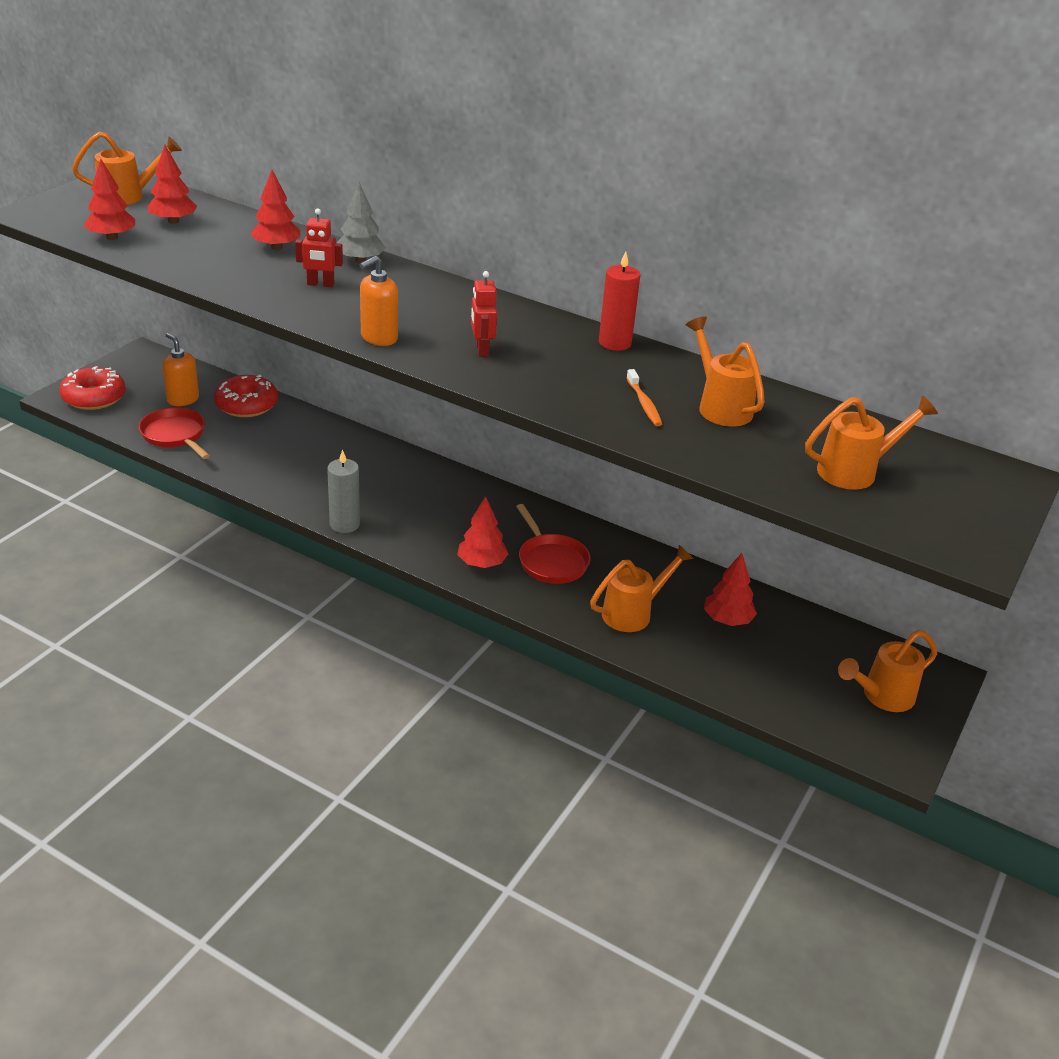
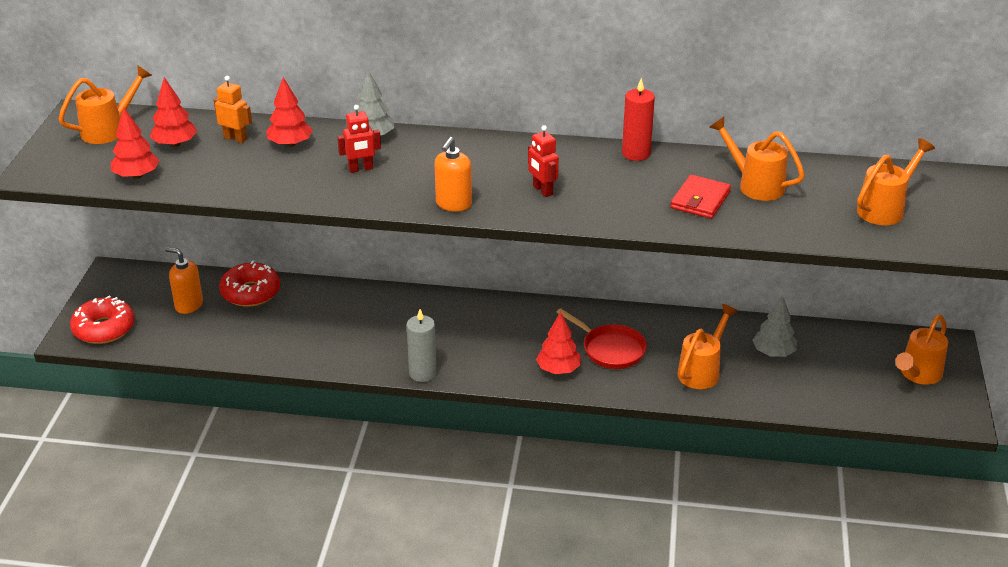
camera: 20 degrees left, 0 degrees up
(175, 435) = (210, 341): red pan -> none
(232, 230) = (235, 138): none -> orange robot
(644, 404) = (700, 200): orange toothbrush -> red wallet
(727, 620) = (773, 353): red tree -> grey tree

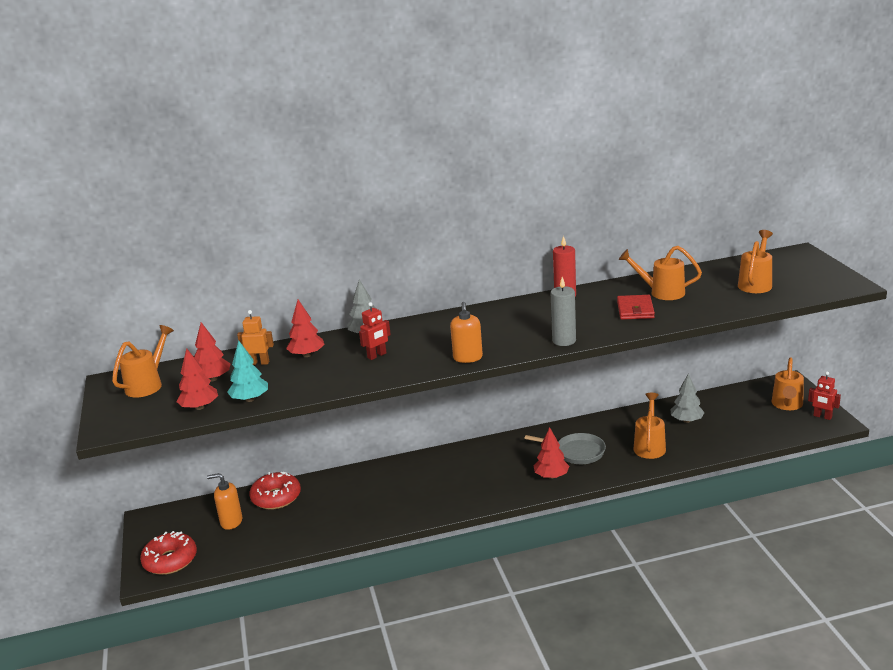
camera: 20 degrees left, 10 degrees down
(191, 182) = (250, 399): none -> turquoise tree
(423, 373) = (454, 510): grey candle -> grey candle (564, 341)
(542, 190) = (523, 333): red robot -> red robot (822, 416)
(610, 349) = (577, 452): red pan -> grey pan

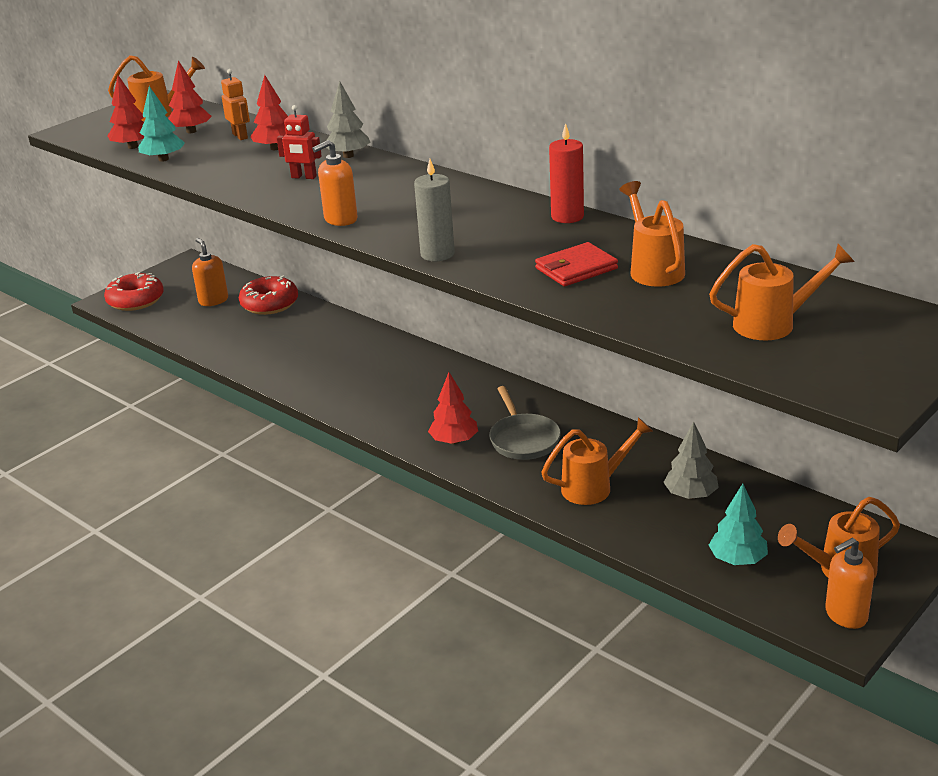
camera: 55 degrees right, 5 degrees up
(755, 428) = (737, 560): none -> turquoise tree
(822, 416) = (845, 615): red robot -> orange soap dispenser

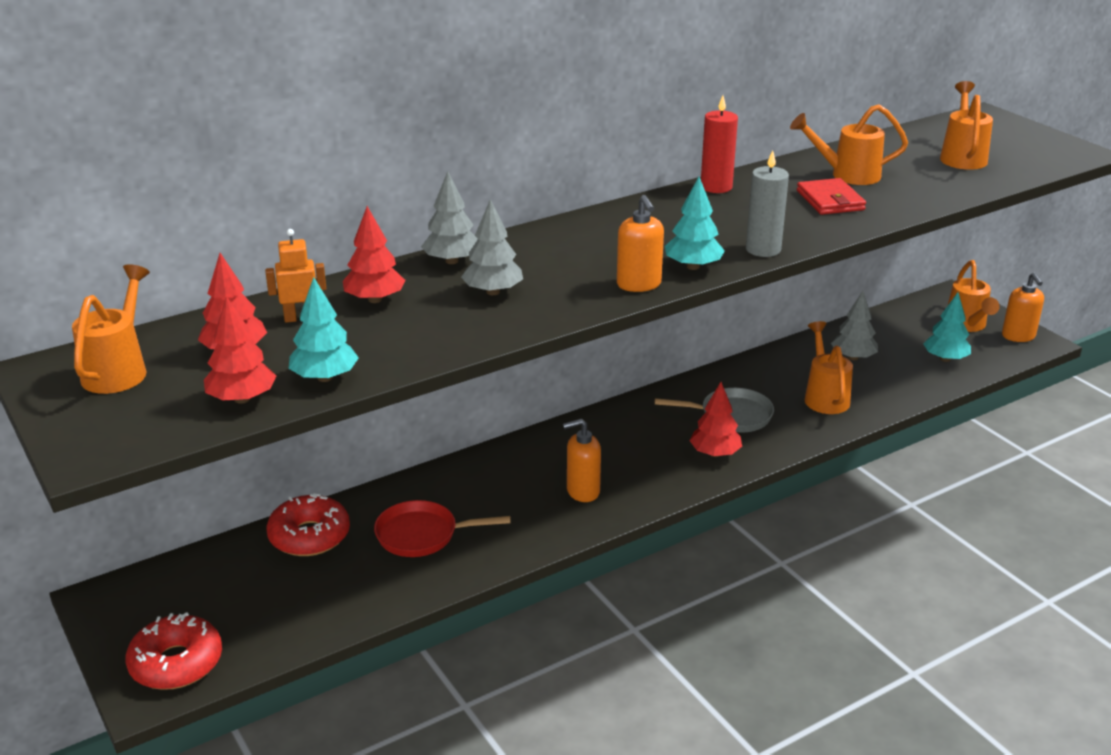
camera: 75 degrees left, 0 degrees up
(213, 300) = (252, 584): orange soap dispenser -> orange soap dispenser (582, 491)
(285, 341) = (422, 535): none -> red pan
(303, 177) = (493, 292): red robot -> grey tree
(385, 233) = (693, 267): none -> turquoise tree

